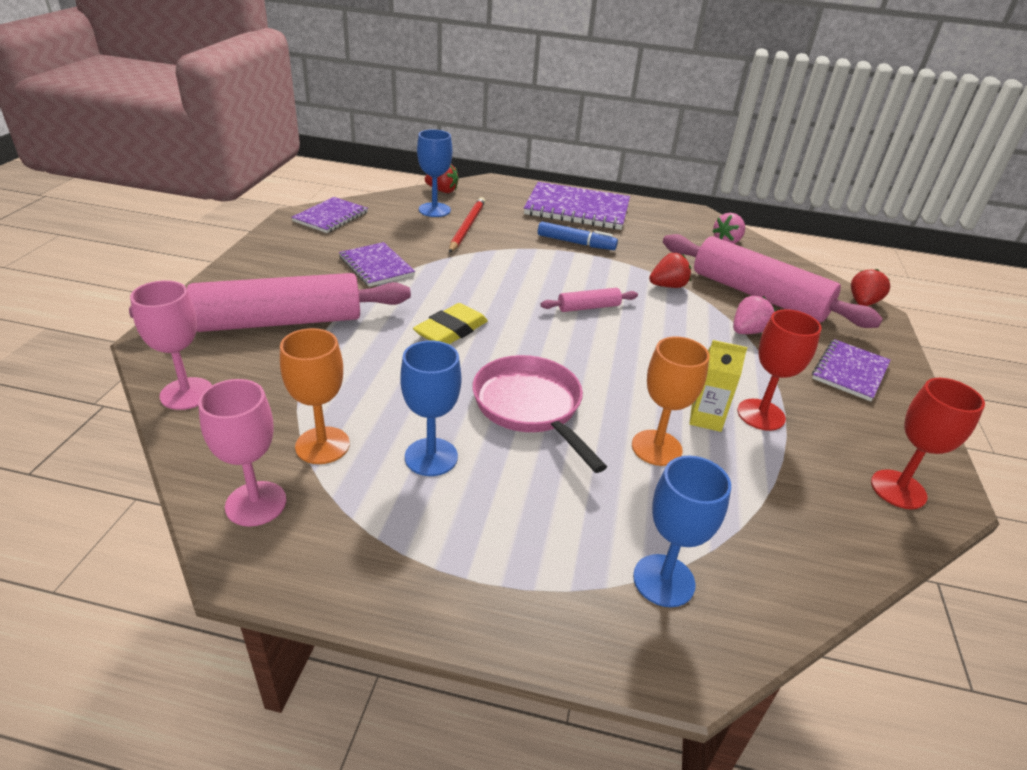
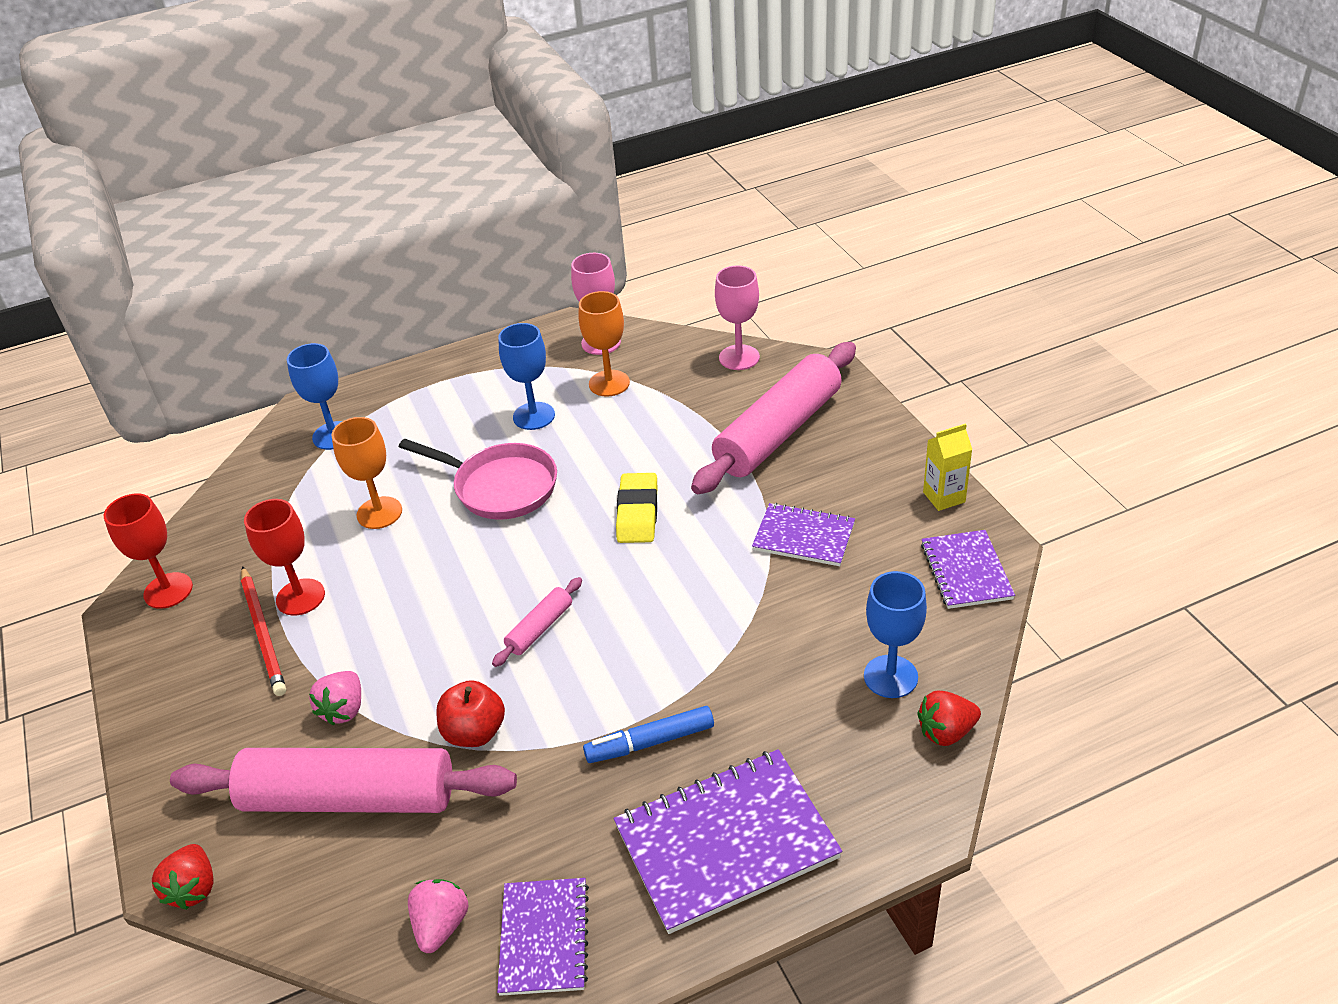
camera: 150 degrees right, 5 degrees up
(467, 227) = (809, 672): red pencil -> red pencil (263, 633)
(667, 286) = (474, 732): red strawberry -> red apple
(706, 418) = (349, 563): yellow carton -> yellow carton (944, 497)
(850, 371) = (212, 717): purple notebook -> purple notebook (544, 937)

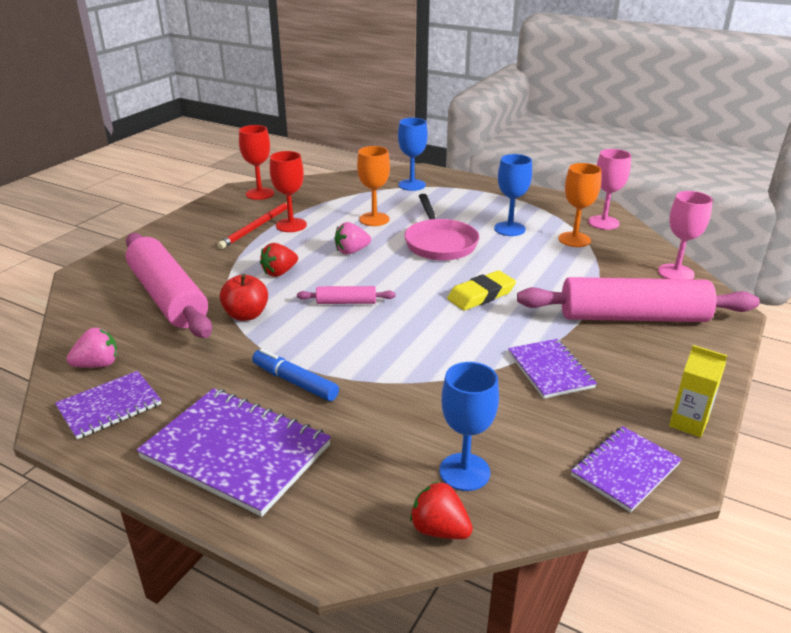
camera: 50 degrees right, 10 degrees down
(193, 888) = (79, 281): red strawberry -> red strawberry (279, 272)
(344, 709) = (227, 269): pink strawberry -> pink strawberry (351, 251)

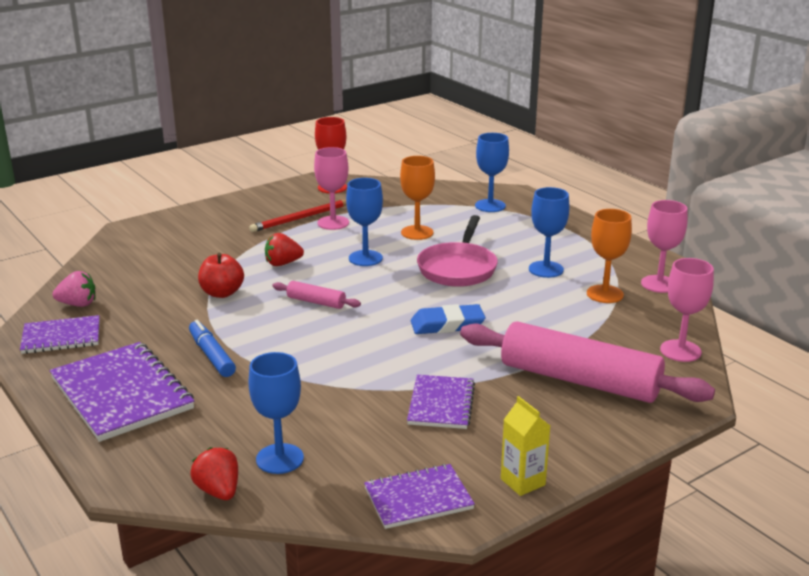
camera: 25 degrees right, 5 degrees down
(168, 297) = (173, 264): pink rolling pin -> none
(291, 225) = (333, 223): red goblet -> pink goblet
(351, 251) = (365, 258): pink strawberry -> blue goblet
(481, 295) = (447, 324): yellow eraser -> blue eraser

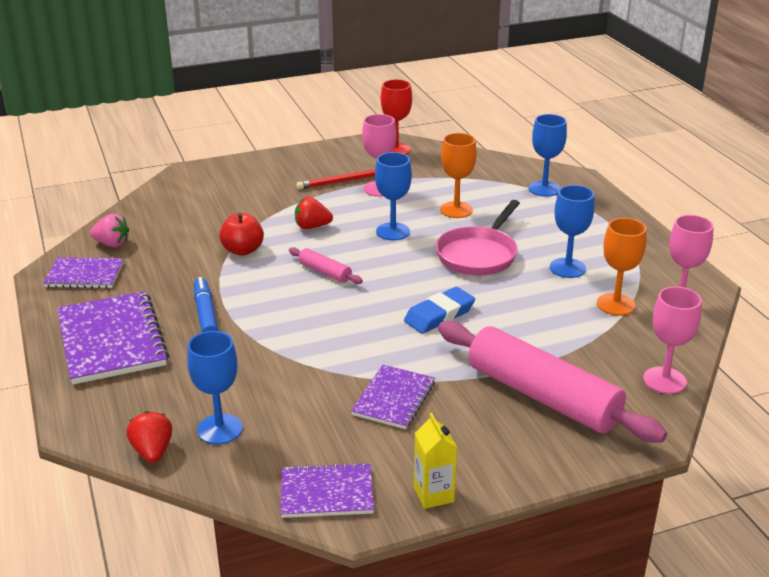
camera: 15 degrees right, 5 degrees up
(447, 324) = (439, 315): blue eraser -> blue eraser turned 45 degrees counterclockwise

